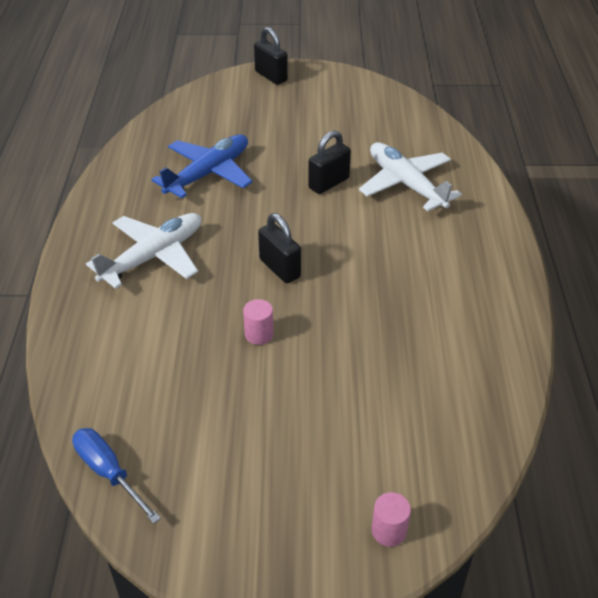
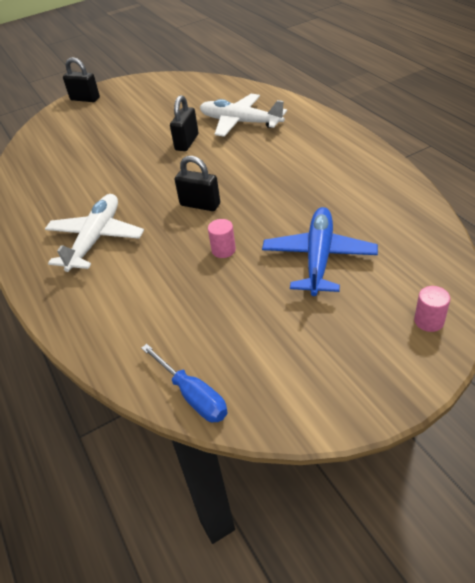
camera: 25 degrees left, 0 degrees up
(108, 472) = (193, 395): blue screwdriver -> blue screwdriver turned 150 degrees counterclockwise
(208, 174) = (91, 172): blue plane -> blue plane (319, 258)

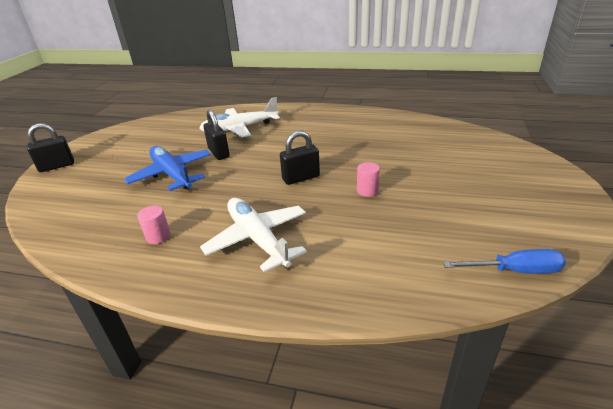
camera: 50 degrees left, 10 degrees down
(319, 258) = (427, 164): blue plane -> blue plane (172, 175)
(429, 321) = (526, 159): pink cylinder -> pink cylinder (158, 236)

